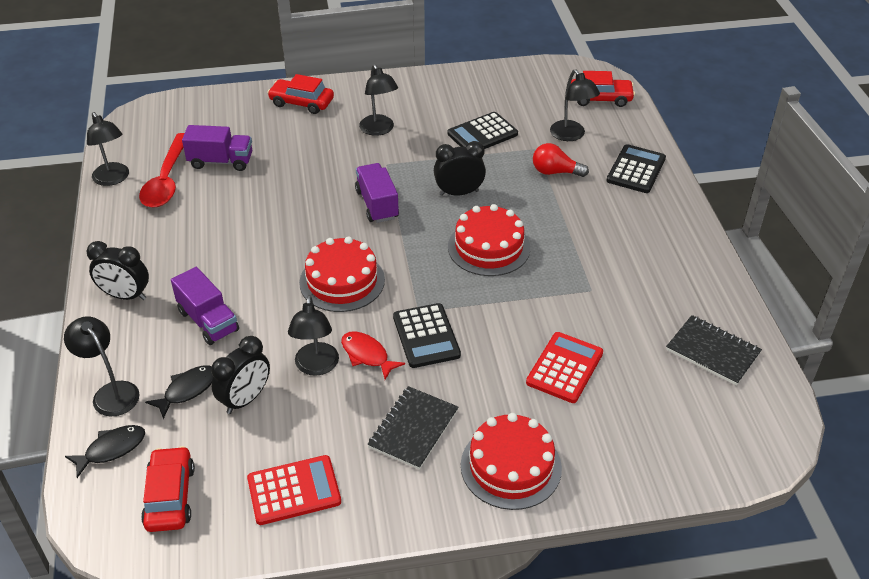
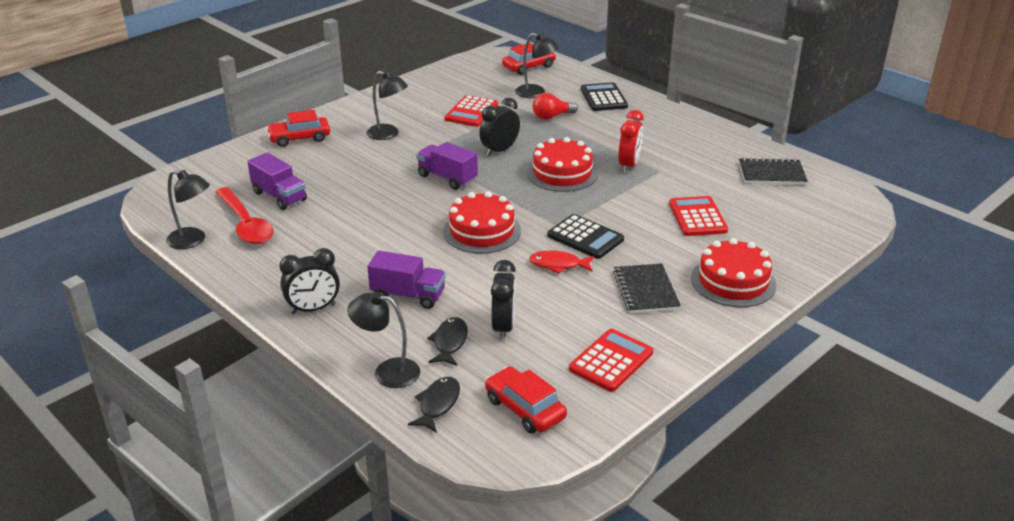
camera: 35 degrees left, 10 degrees down
(221, 161) = (279, 196): purple truck -> purple truck turned 75 degrees clockwise
(316, 367) = (530, 286): black lamp -> none
(482, 134) = (471, 112): black calculator -> red calculator
(566, 268) = (629, 165): none -> red clock

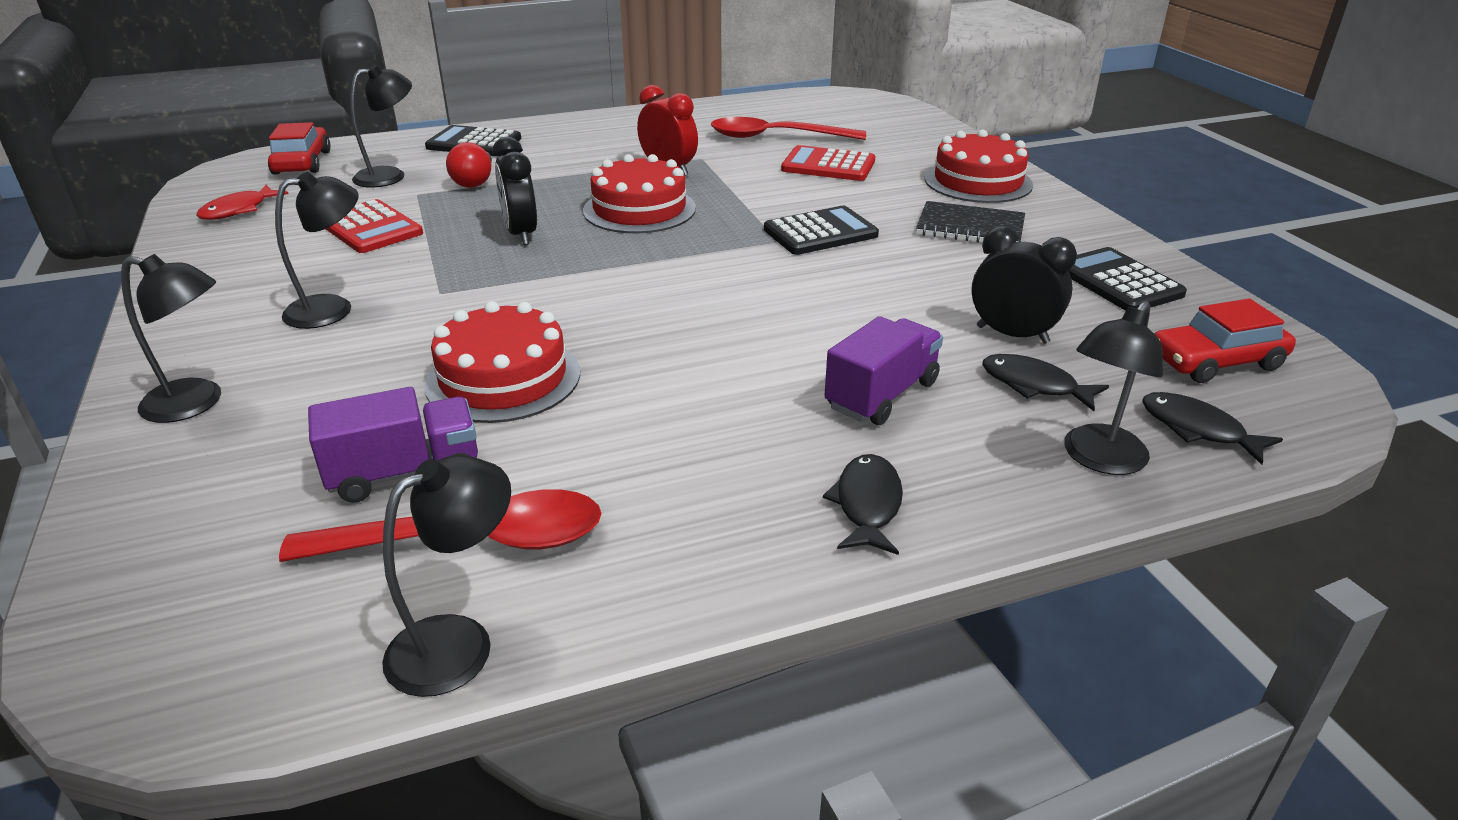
camera: 65 degrees left, 0 degrees up
(299, 138) = (196, 403): red car -> black lamp
(313, 309) = (867, 504): black clock -> black fish
(447, 178) = (552, 289): purple truck -> none
(482, 231) = (740, 296): red cake -> red cake (503, 378)
(558, 265) = (875, 263): red fish -> red fish (238, 210)
(611, 361) = (1118, 281): red calculator -> black calculator
(728, 186) = (776, 137): none -> red spoon
(772, 173) = (770, 114): black notebook -> none

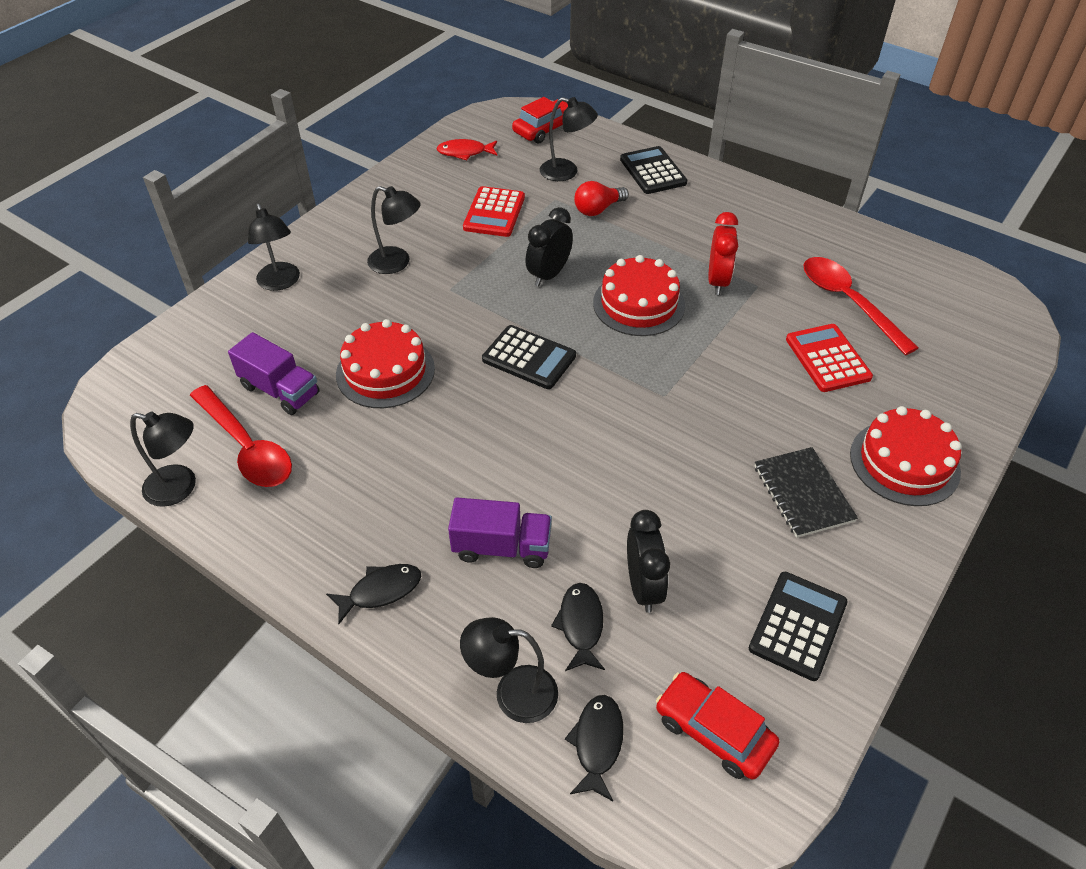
camera: 55 degrees right, 15 degrees up
(820, 232) = (700, 411): black calculator -> black calculator (529, 358)

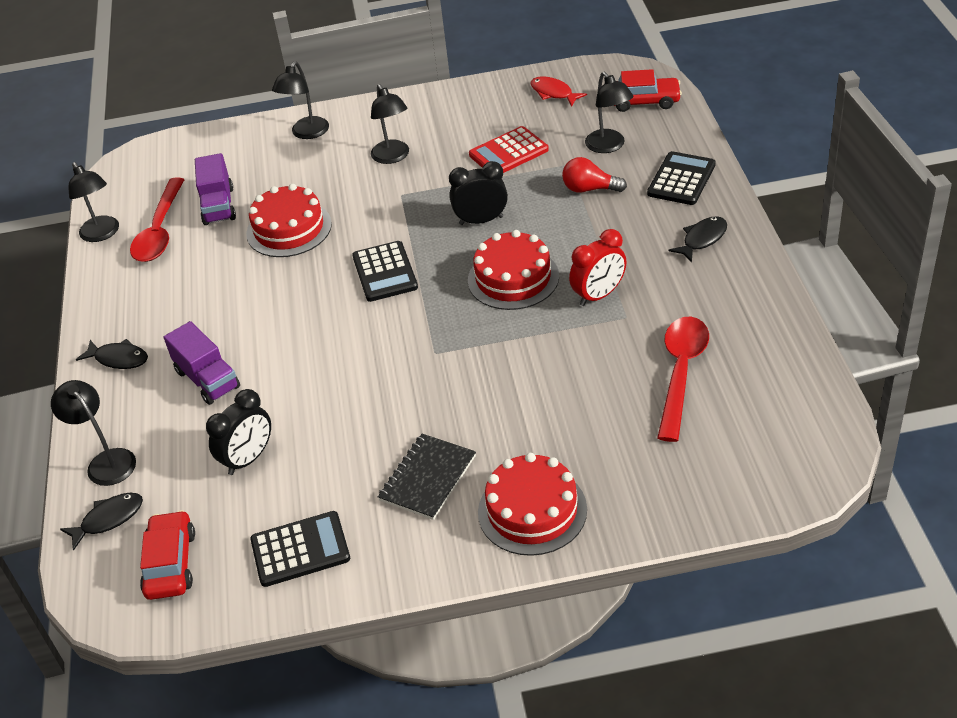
camera: 50 degrees right, 5 degrees down
(581, 625) = (186, 453): black fish -> black fish (702, 239)
(827, 358) = (594, 403): red calculator -> none

